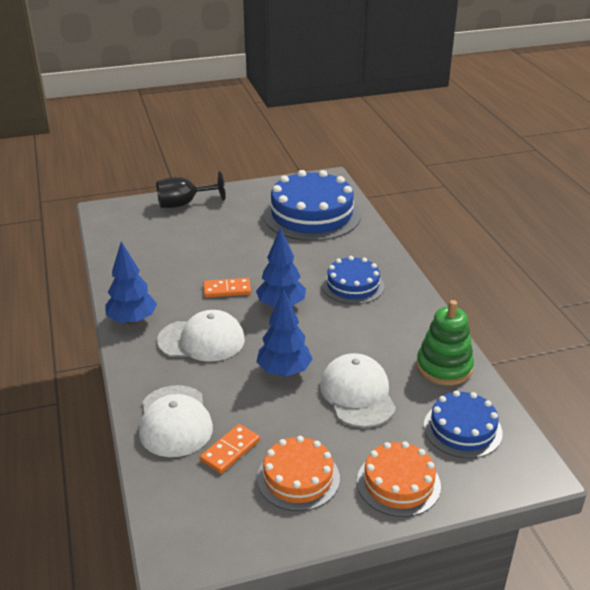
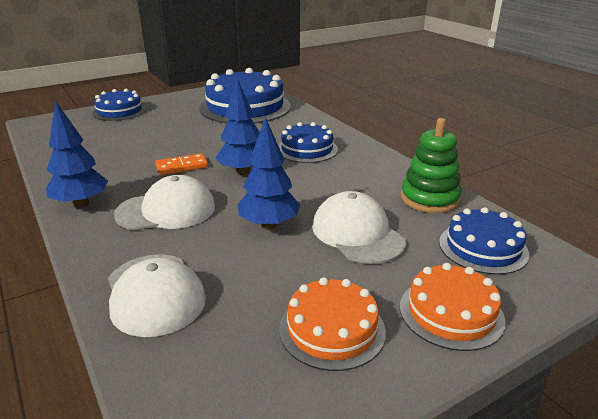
camera: 15 degrees left, 5 degrees down
(184, 204) = (119, 111): black goblet -> blue cake
(230, 450) = (235, 314): orange domino -> none

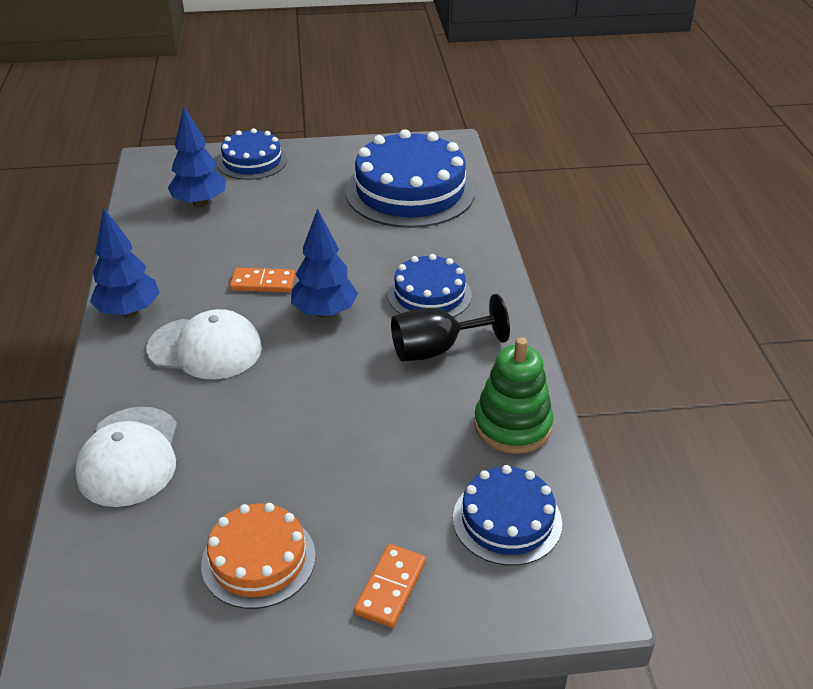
camera: 25 degrees right, 10 degrees up
(269, 225) = (295, 405): blue tree -> blue tree (200, 203)
(340, 173) = (436, 349): none -> black goblet
(357, 233) = (381, 450): white cap -> none
(451, 313) = (390, 587): orange cake -> orange domino

